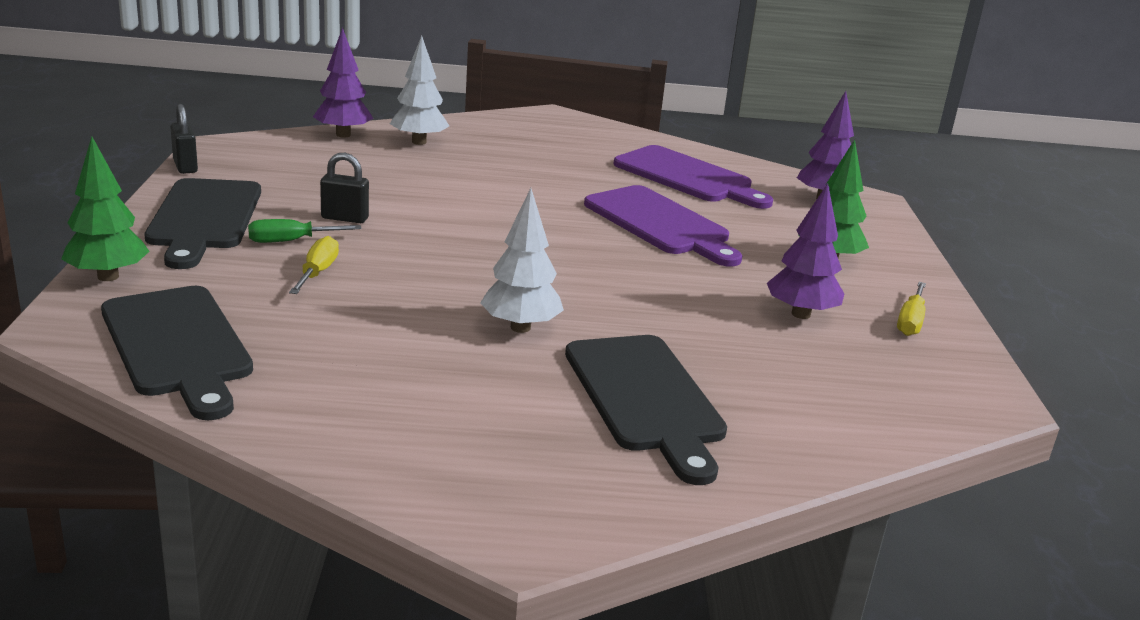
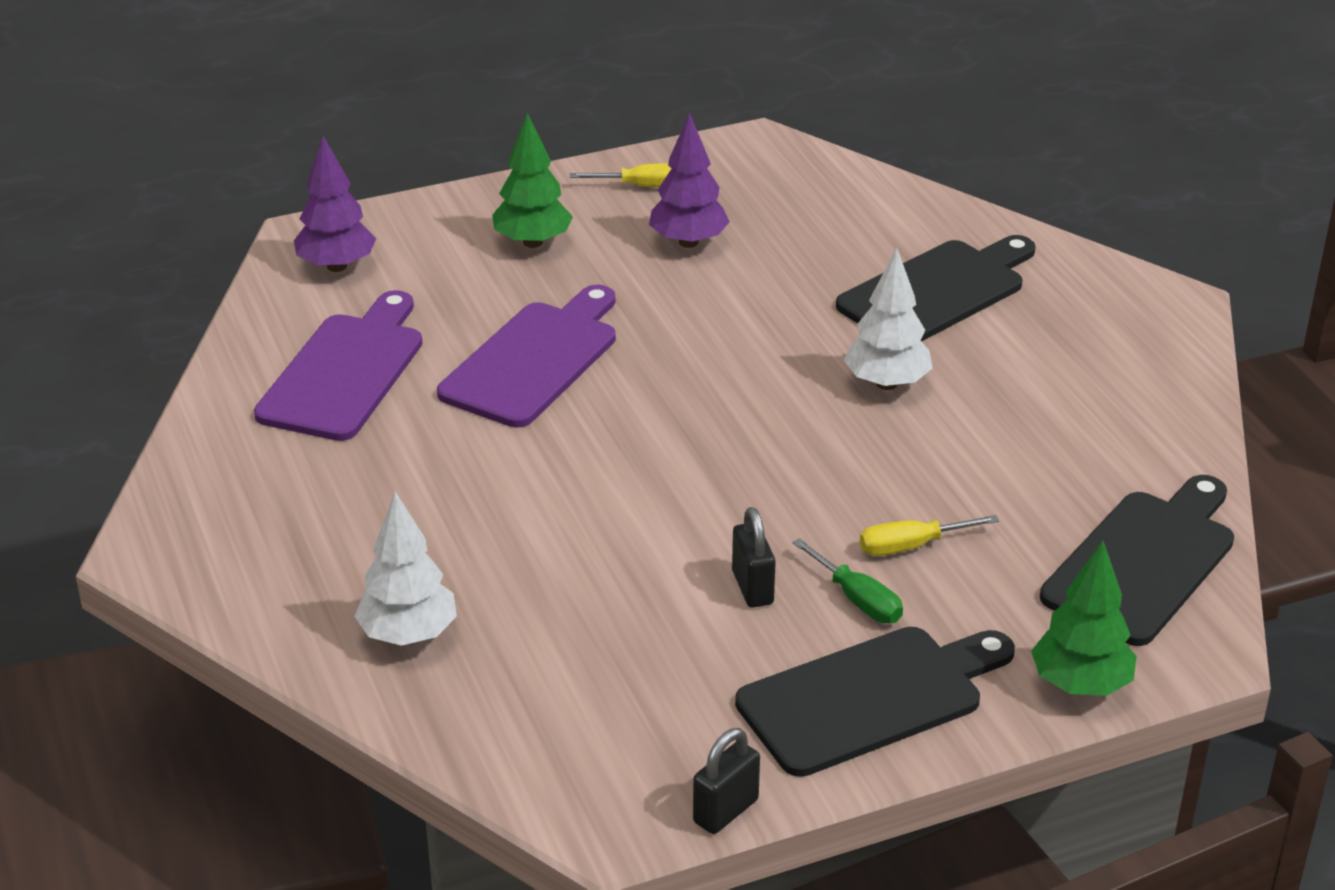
camera: 110 degrees left, 10 degrees up
(343, 135) = (443, 722): purple tree -> none

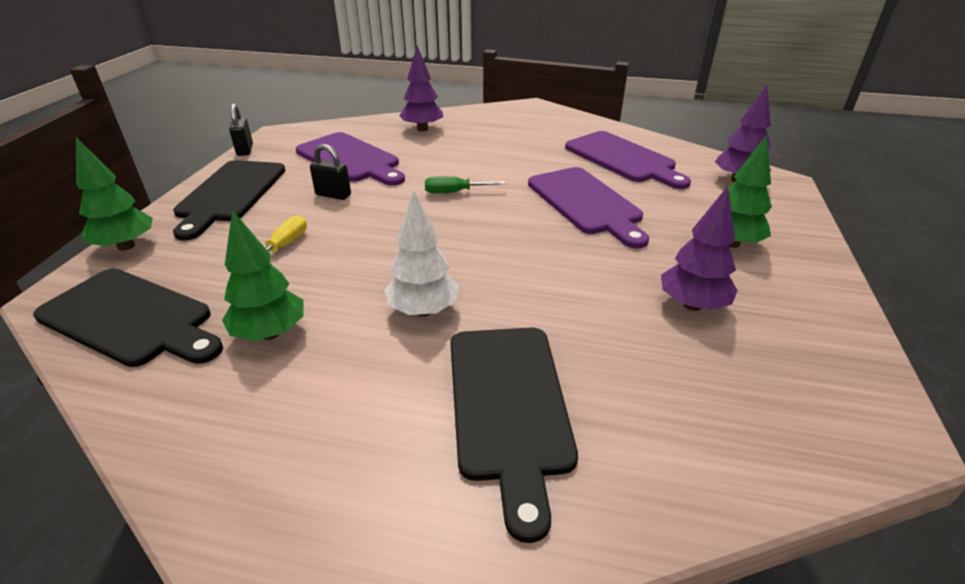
camera: 125 degrees right, 0 degrees up
(408, 635) = (422, 129): white tree -> purple tree
(622, 647) = (350, 159): none -> purple cutting board
(643, 186) = (804, 319): yellow screwdriver -> none
(857, 600) = (281, 215): green screwdriver -> green screwdriver (454, 192)
(1034, 455) = (270, 333): none -> green tree
(1143, 562) = (131, 318): black cutting board -> black cutting board turned 45 degrees counterclockwise

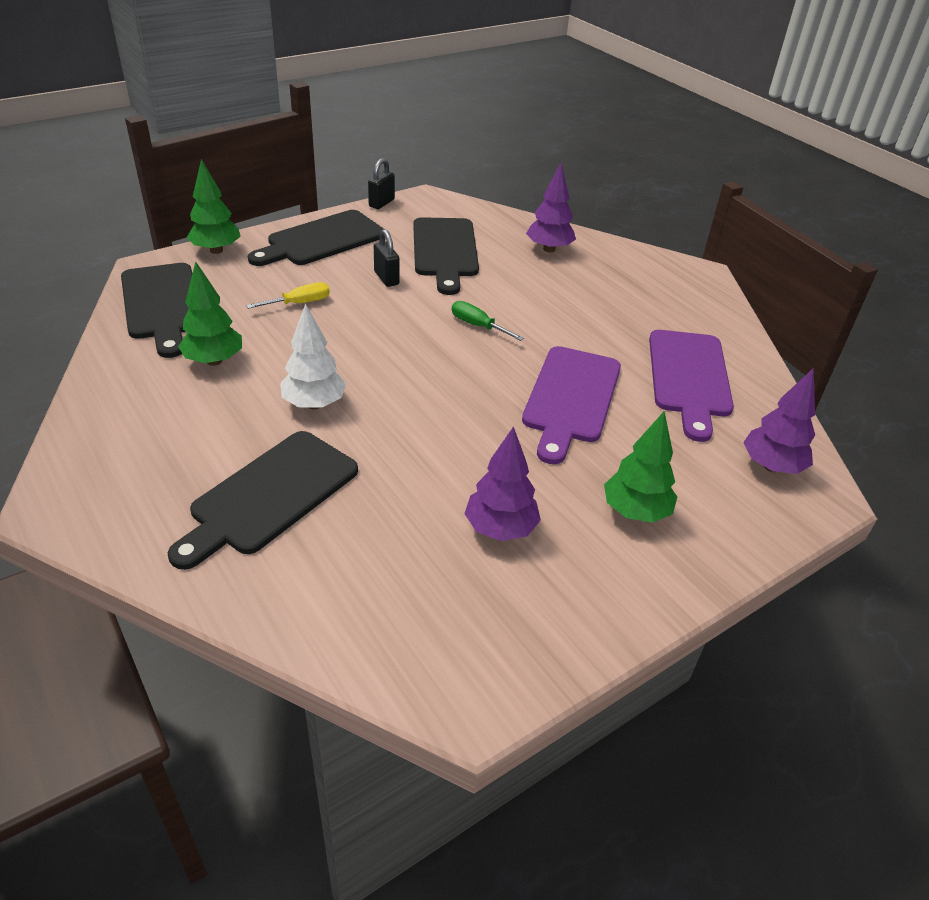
camera: 40 degrees right, 5 degrees up
(350, 159) = (445, 251): purple cutting board -> black cutting board

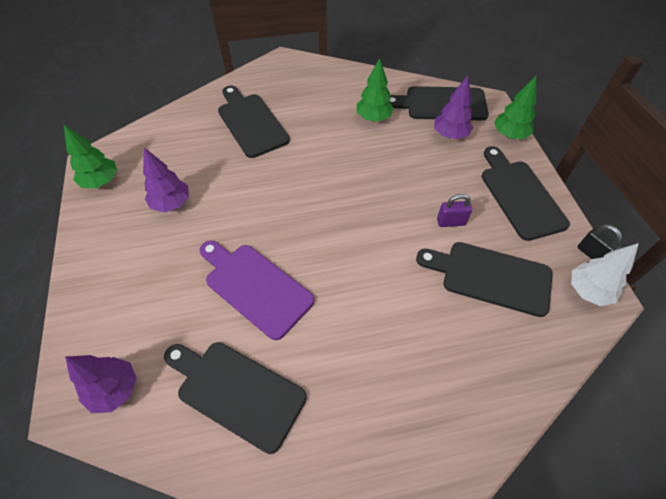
camera: 115 degrees right, 15 degrees up
(299, 303) = (427, 165): yellow screwdriver -> none
(314, 404) = (314, 152): white tree -> white tree (588, 291)
(386, 278) = (451, 222): black padlock -> purple padlock
(478, 326) = (366, 261): green screwdriver -> none
(549, 249) = (482, 373): purple tree -> purple tree (450, 135)
(635, 511) = (139, 274): green tree -> green tree (101, 181)
(689, 377) = (236, 392): purple cutting board -> black cutting board

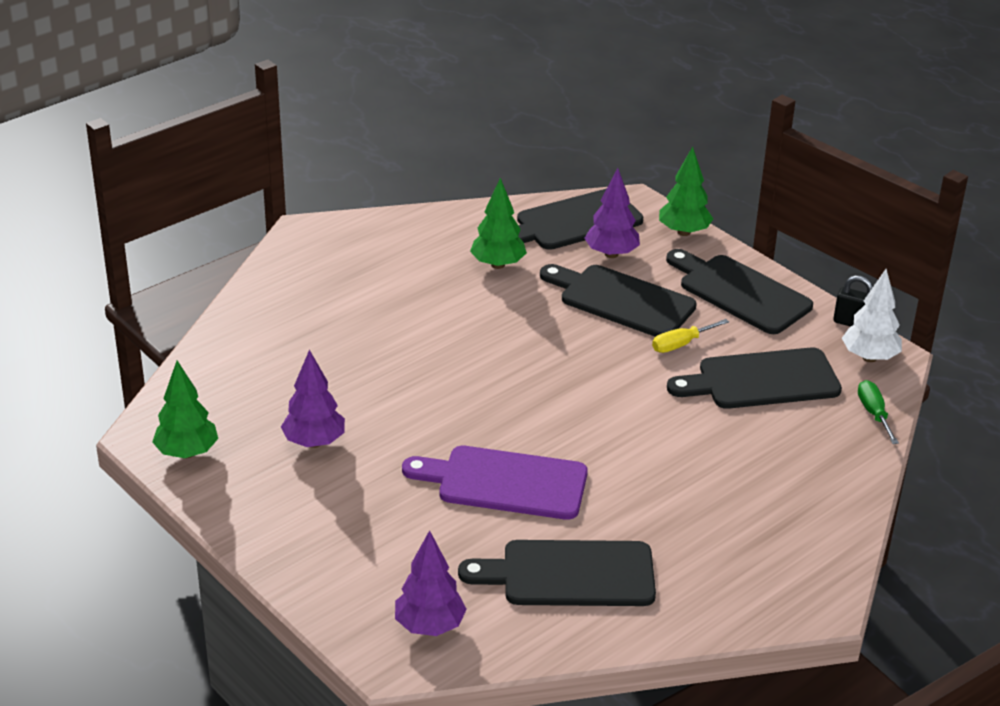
camera: 30 degrees left, 20 degrees down
(251, 123) = (333, 321): black cutting board -> black cutting board (621, 301)
(451, 222) = (681, 344): purple padlock -> yellow screwdriver
(562, 347) = (874, 413): none -> green screwdriver

